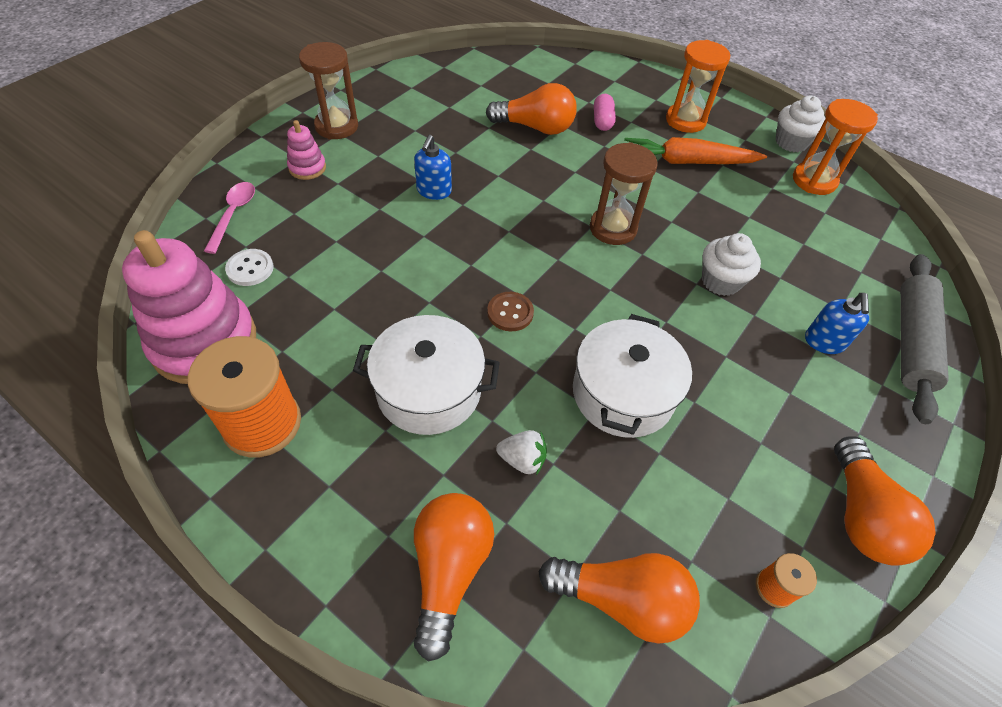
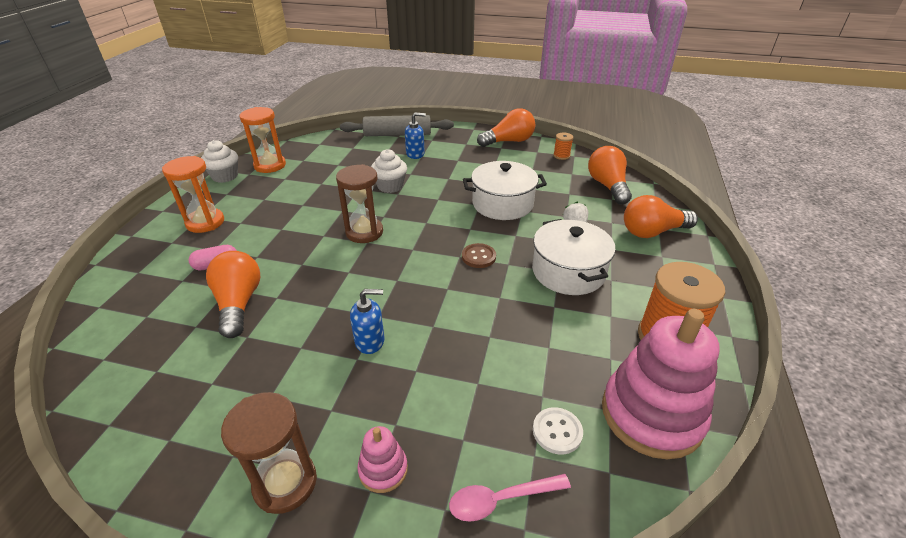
camera: 110 degrees left, 15 degrees down
(688, 162) = (266, 213): orange carrot -> none

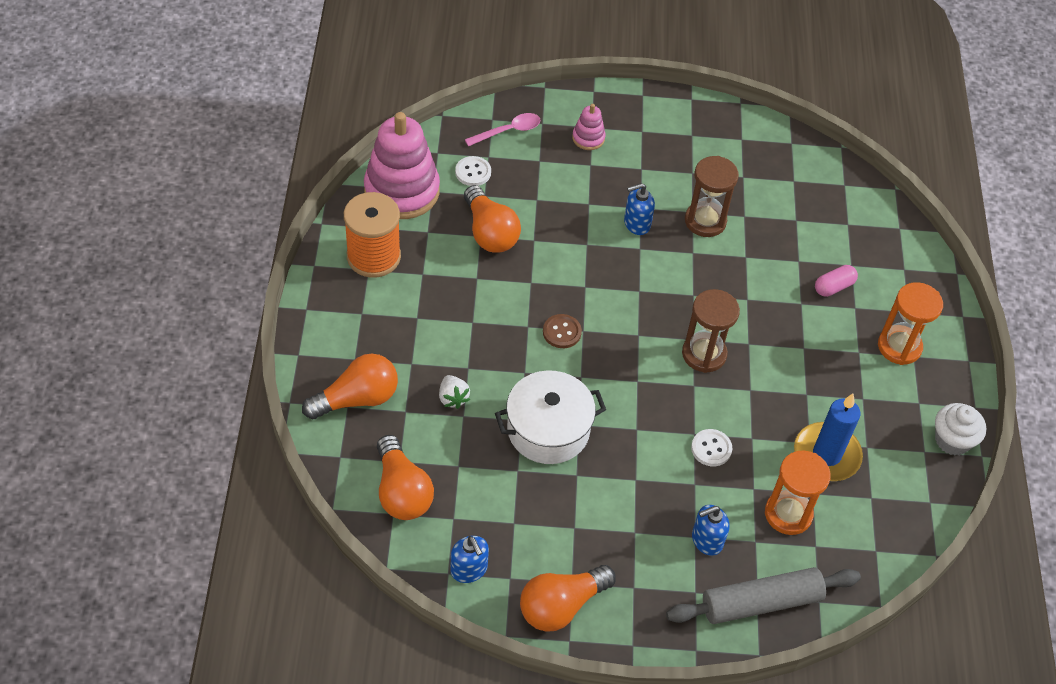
camera: 165 degrees right, 15 degrees up
(239, 303) = (776, 246): orange light bulb -> orange light bulb (489, 232)
(270, 165) = (910, 476): orange hourglass -> orange hourglass (788, 514)
(285, 483) = (647, 125): brown hourglass -> brown hourglass (705, 221)
(314, 177) = (826, 454): none -> blue candle
(390, 186) = (711, 448): white cupcake -> white button
(561, 156) = (469, 569): orange spool -> blue soap dispenser
(568, 272) = (462, 323): white pot -> none

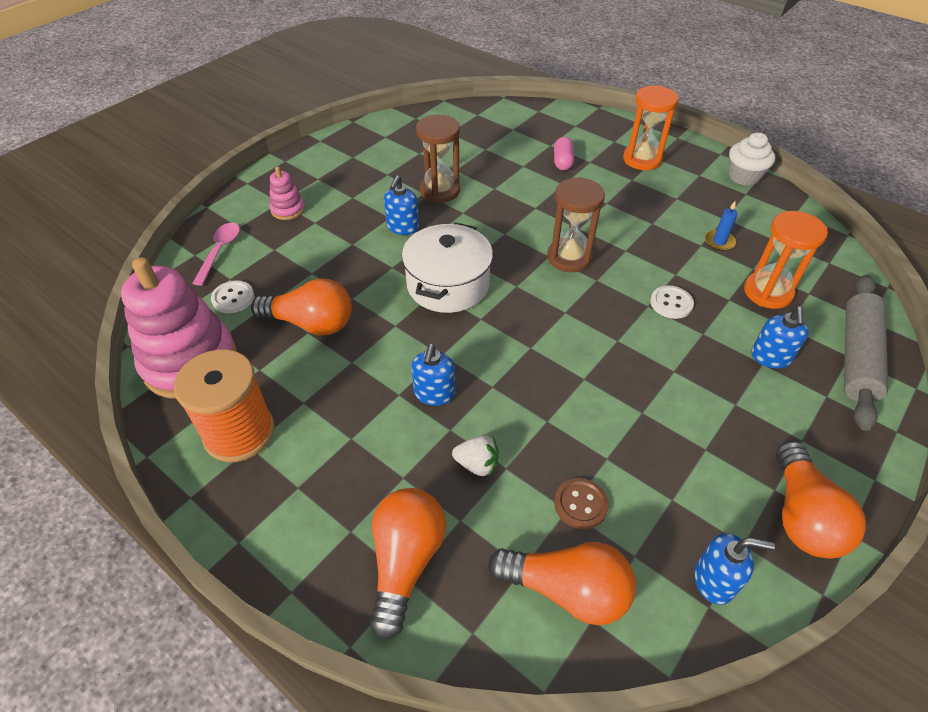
camera: 50 degrees left, 5 degrees down
(489, 342) = (434, 393): none -> blue soap dispenser
(548, 430) = (574, 405): white pot -> white pot (448, 284)
(562, 332) = (470, 334): brown button -> brown button (580, 504)
(826, 454) = (719, 242): blue candle -> blue candle, size x0.48

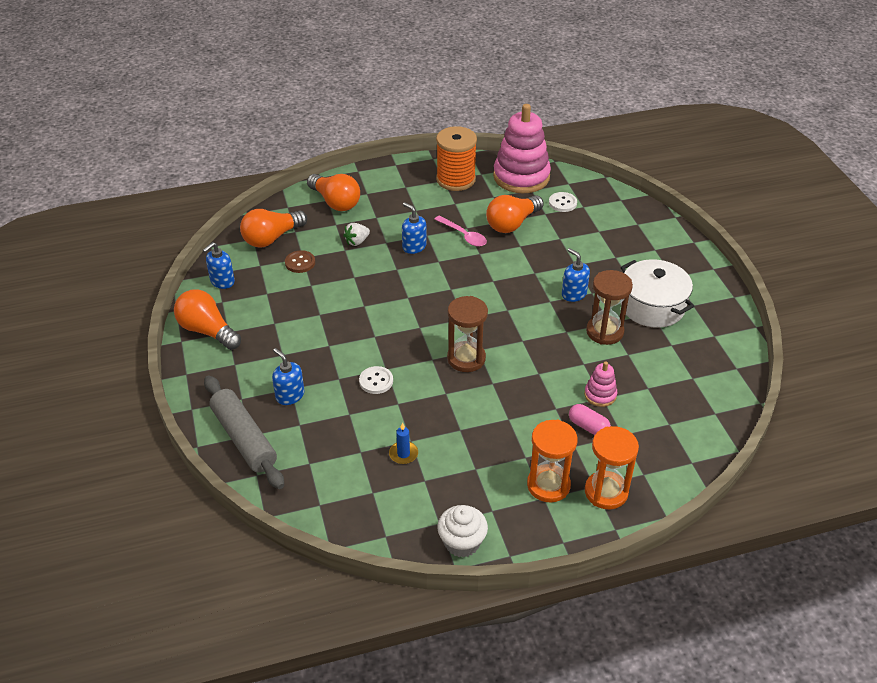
camera: 125 degrees right, 5 degrees down
(220, 251) = (615, 209): pink spoon -> pink spoon (463, 235)
(288, 209) = (641, 250): pink stacking toy -> pink stacking toy (600, 395)
(448, 284) = (494, 289): white pot -> white pot (652, 306)
(767, 292) = (333, 440): orange hourglass -> orange hourglass (606, 492)

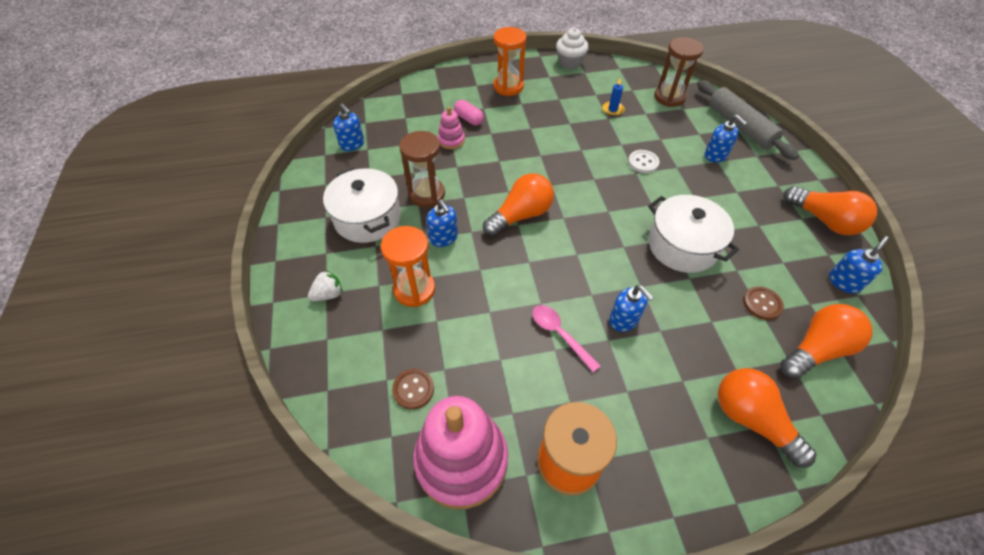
camera: 175 degrees left, 10 degrees up
(354, 300) = (682, 246): none -> white pot
(357, 241) = (699, 334): white strawberry -> white strawberry (328, 294)
(466, 358) = (562, 177): brown hourglass -> brown hourglass (669, 97)
(512, 223) = (493, 352): orange light bulb -> orange light bulb (520, 215)
(562, 203) = (413, 389): white button -> brown button
(606, 492) = (469, 81): orange hourglass -> orange hourglass (414, 289)
(713, 382) = (352, 144): none -> blue soap dispenser

